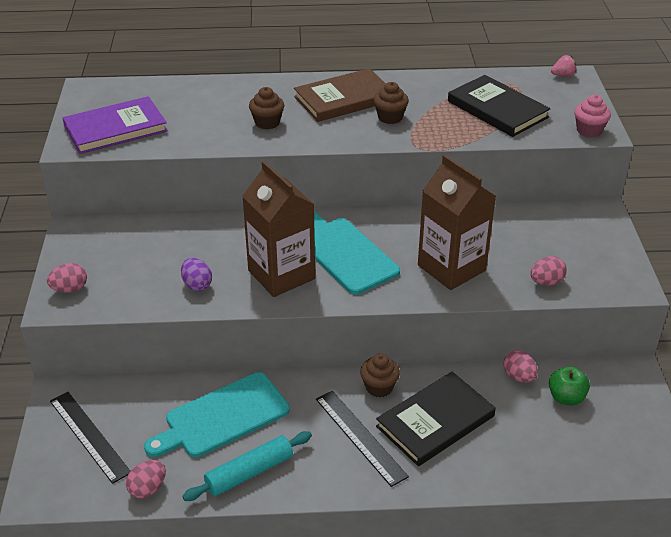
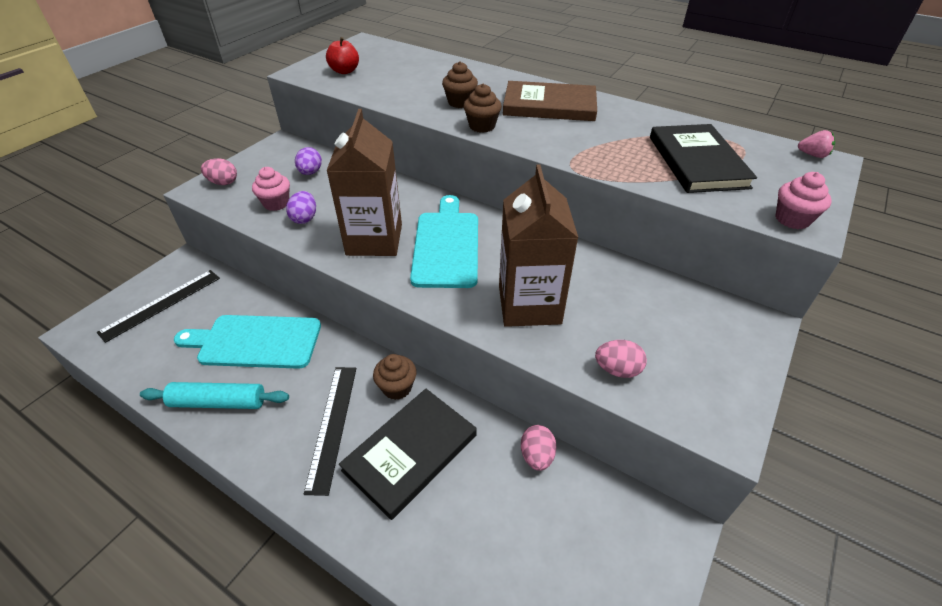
camera: 35 degrees right, 5 degrees up
(89, 436) = (161, 304): black ruler -> black ruler turned 45 degrees clockwise
(115, 129) = (345, 71): purple book -> red apple
(146, 244) = (310, 172): none -> purple egg
(148, 488) = (143, 369): pink egg -> none
(152, 284) = (276, 203): none -> pink cupcake
(390, 117) = (574, 133): brown cupcake -> brown cupcake (482, 126)
(435, 421) = (410, 453): black book -> black book turned 45 degrees counterclockwise
(566, 397) = (566, 512): green apple -> none

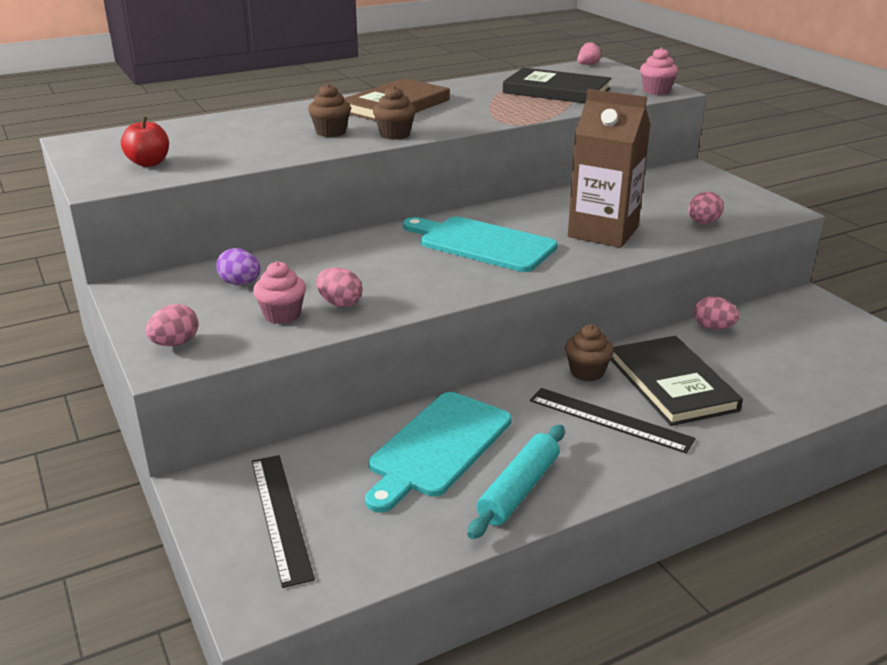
camera: 60 degrees left, 15 degrees down
(304, 218) = (340, 303): purple egg -> pink egg
(374, 240) = (431, 274): brown carton -> none

